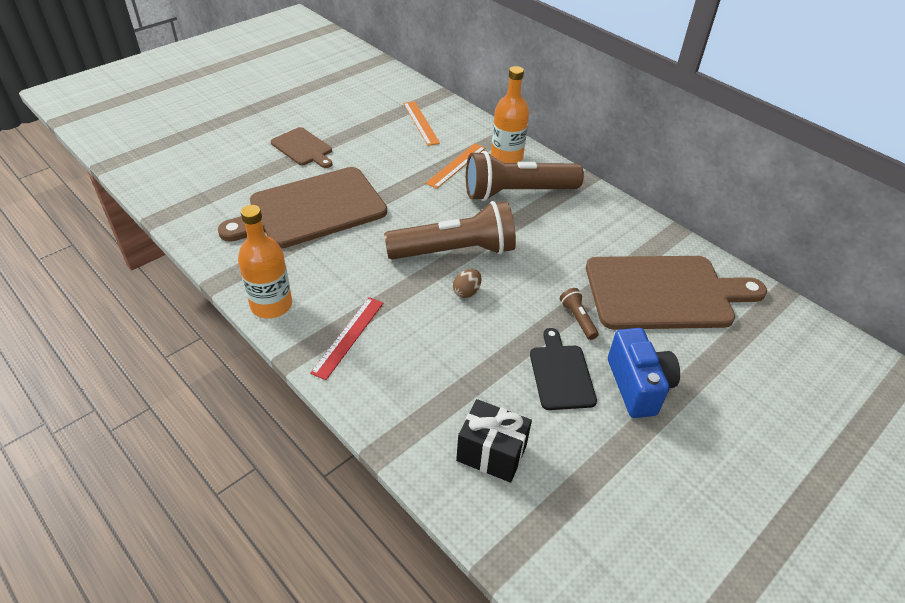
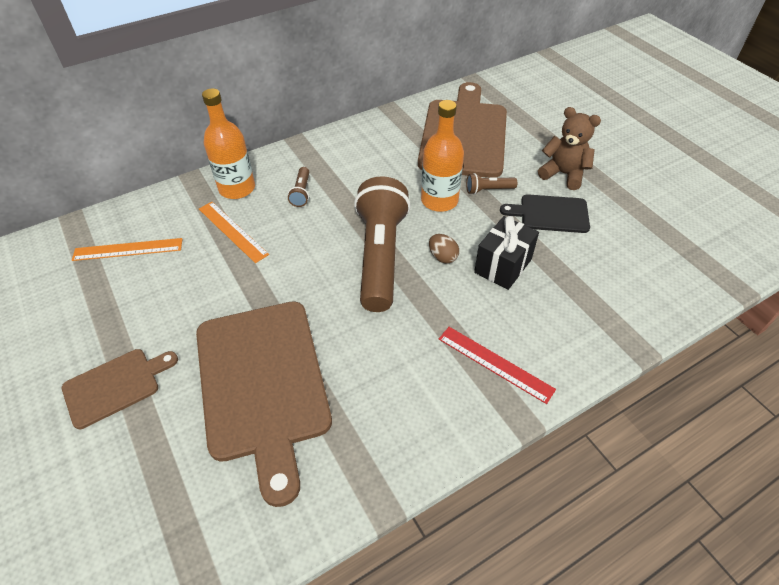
camera: 75 degrees left, 5 degrees up
(271, 305) = (436, 439): orange bottle -> orange bottle (439, 200)
(491, 453) = (636, 273): black gift -> black gift (503, 266)
(516, 193) = (301, 193): brown flashlight -> brown flashlight, size x0.40
(638, 386) = (563, 174): blue camera -> brown teddy bear

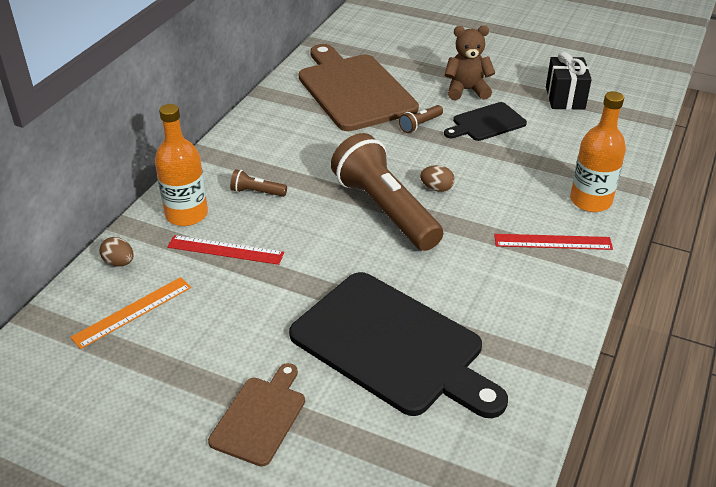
camera: 35 degrees left, 10 degrees down
(159, 206) = (119, 263): none -> brown egg
(232, 231) = (225, 250): orange ruler -> red ruler
(262, 384) = (392, 346): brown cutting board -> black cutting board
(301, 193) = (256, 192): brown flashlight -> brown flashlight turned 135 degrees clockwise
(439, 200) = (388, 148): orange bottle -> orange bottle (590, 201)
(503, 266) = (489, 174): black gift -> black gift (565, 98)

